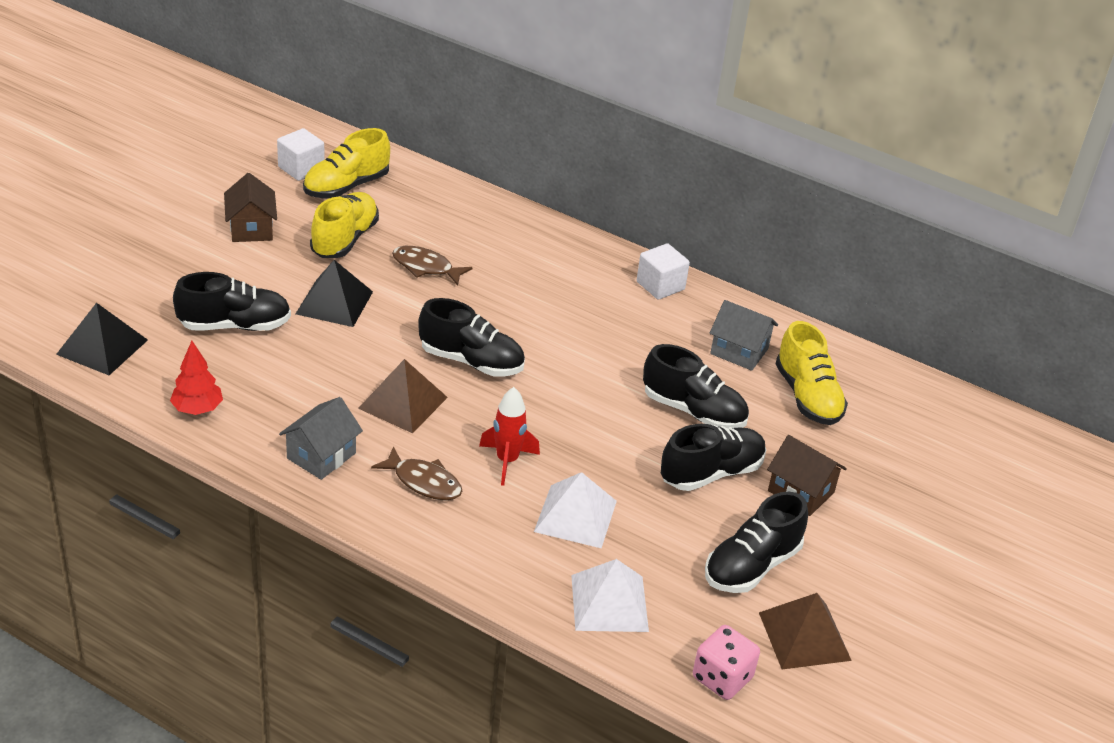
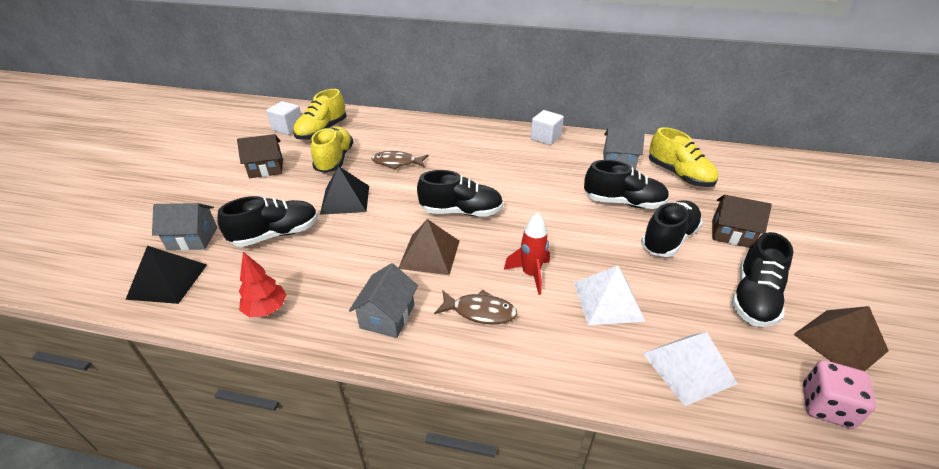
camera: 15 degrees left, 0 degrees up
(139, 303) = (192, 238): none -> grey house
(251, 228) = (266, 168): brown house -> brown house turned 75 degrees counterclockwise

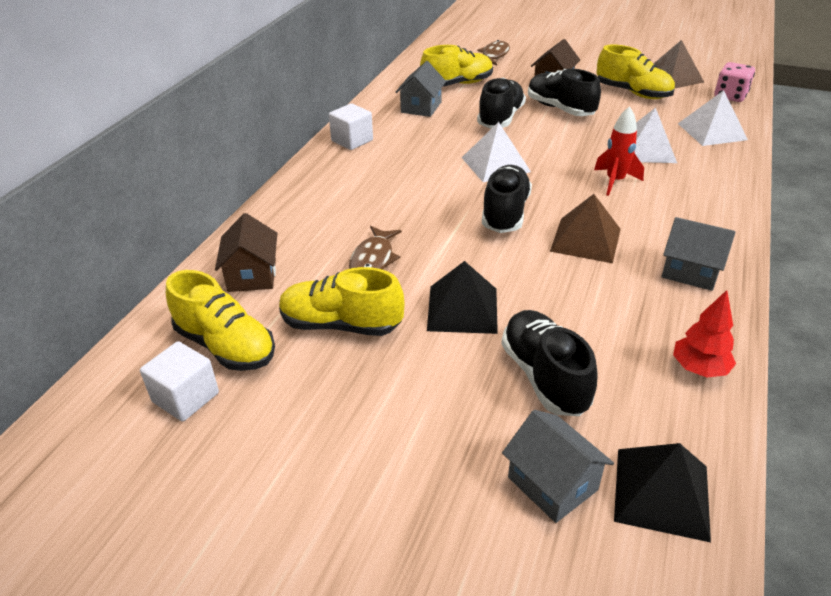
camera: 80 degrees left, 0 degrees up
(192, 238) = (552, 483): grey house -> grey house turned 45 degrees counterclockwise
(266, 168) = (342, 412): brown house -> brown house (252, 275)
(480, 311) = (672, 214): brown fish -> brown fish (494, 55)
(536, 204) = (495, 164): none -> white pyramid
(753, 298) = (633, 93): black shoe -> yellow shoe

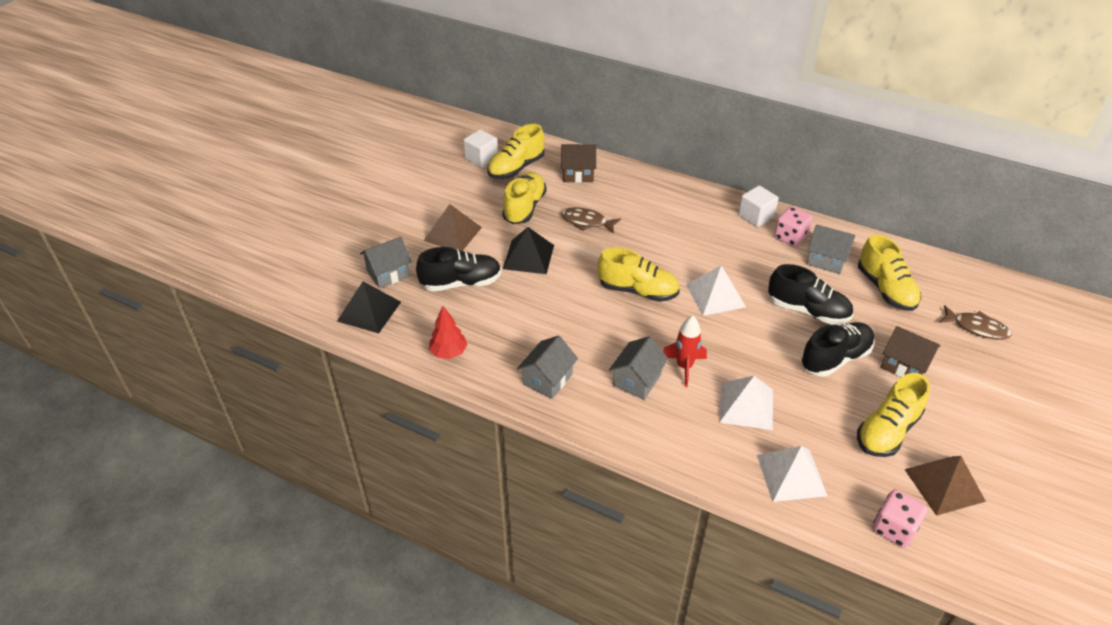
camera: 95 degrees right, 5 degrees up
(387, 123) = (790, 237): none -> pink dice
(505, 213) = (638, 290): black shoe -> yellow shoe
(586, 240) = (596, 329): brown pyramid -> brown pyramid (452, 234)
(651, 209) = (637, 380): none -> grey house

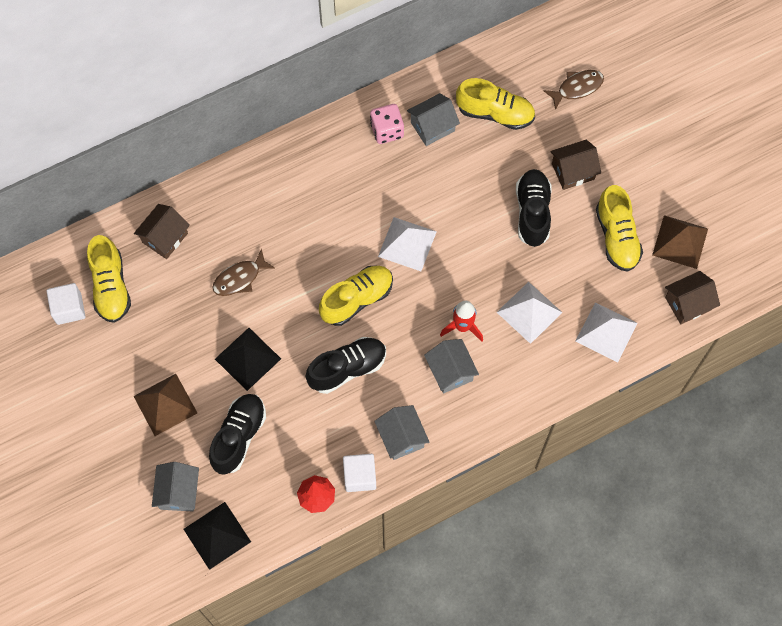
camera: 55 degrees left, 25 degrees up
(524, 208) = (177, 318): yellow shoe -> none
(756, 216) = (341, 135): white cube -> white cube (360, 476)
(807, 310) = (474, 189): black shoe -> black shoe (347, 368)
(894, 529) = (688, 303): pink dice -> brown house

